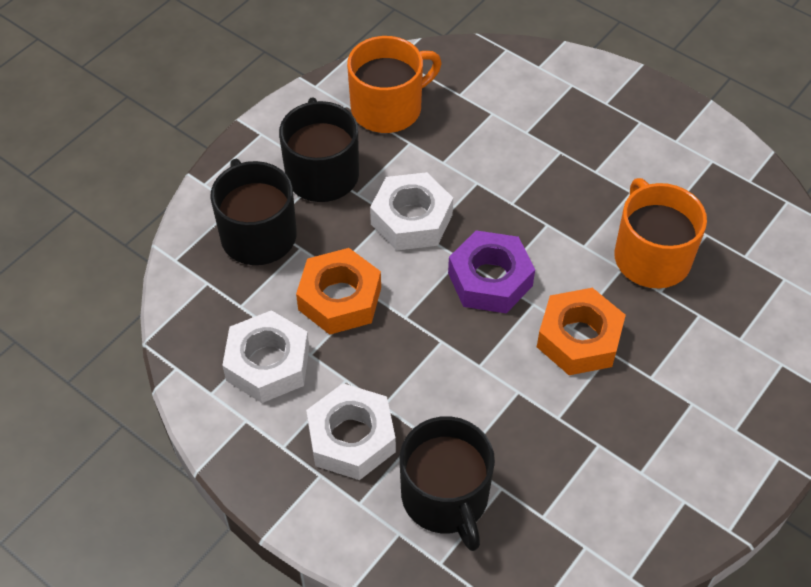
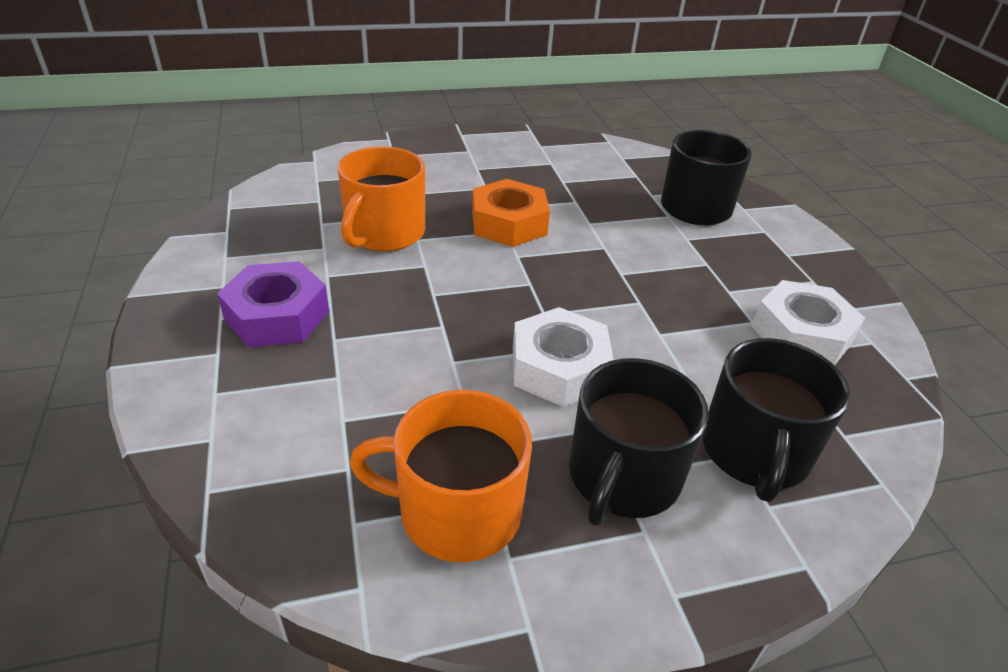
camera: 145 degrees left, 15 degrees down
(340, 298) = (694, 344): orange nut -> none
(351, 438) = (748, 259): white nut -> none
(490, 279) = (535, 286): purple nut -> purple nut (277, 316)

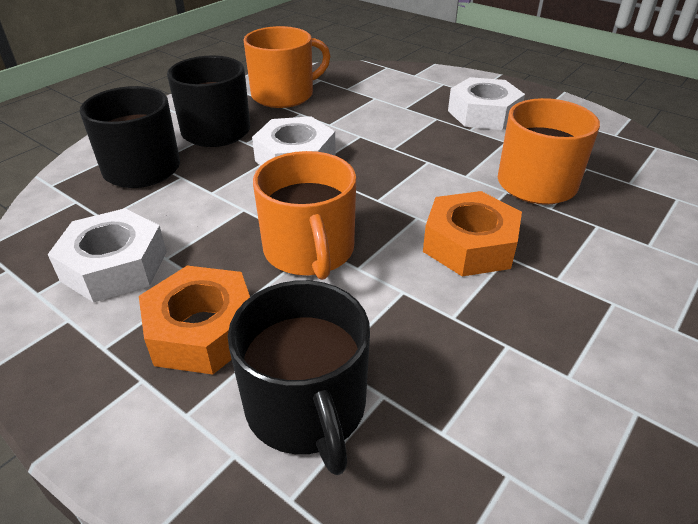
camera: 145 degrees right, 0 degrees up
(277, 316) = (483, 114): purple nut -> white nut
(629, 272) = (309, 251): none -> orange mug
(740, 261) = (202, 330): none -> orange nut

